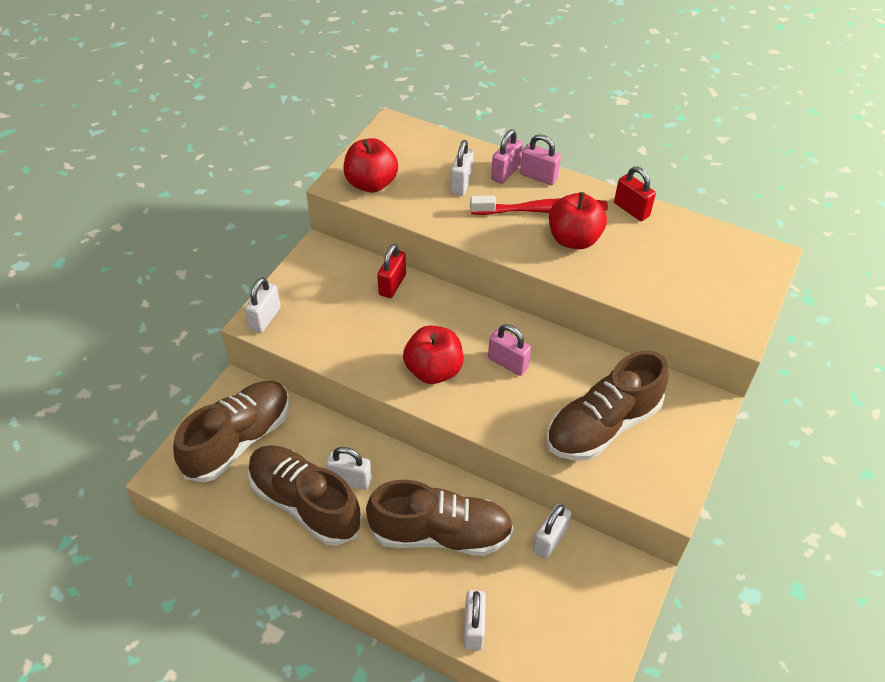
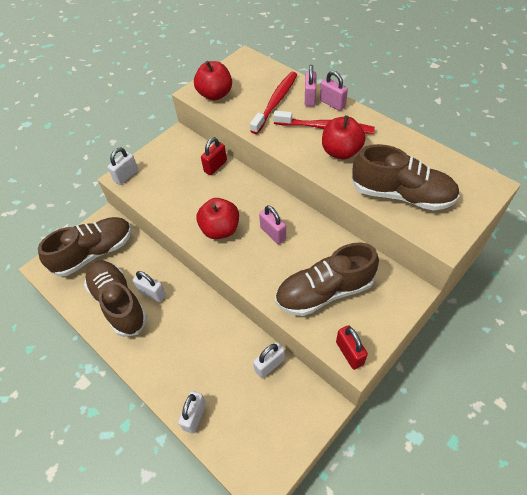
camera: 20 degrees right, 5 degrees up
(441, 533) = (197, 343): brown shoe -> brown shoe (402, 195)
(461, 184) = (276, 102): white padlock -> red toothbrush
(505, 173) = (310, 98): pink padlock -> pink padlock turned 45 degrees counterclockwise
(631, 210) = (392, 136): red padlock -> red padlock (349, 353)

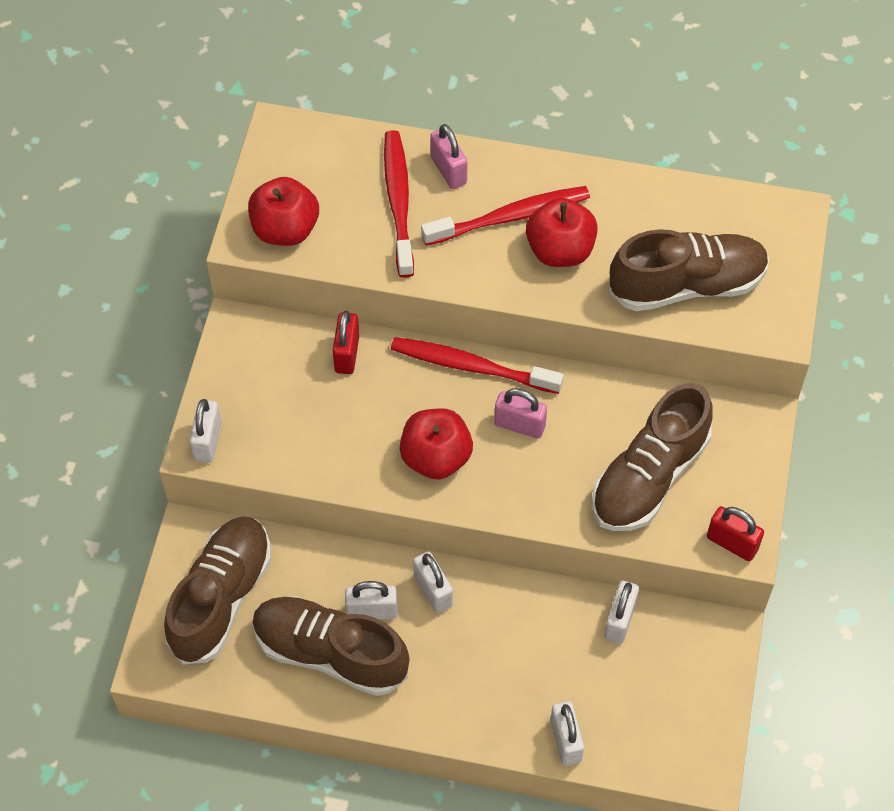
camera: 35 degrees left, 5 degrees up
(187, 298) = (433, 591): none -> white padlock
(269, 196) = (471, 366): none -> red toothbrush
(332, 103) = (491, 166): pink padlock -> none

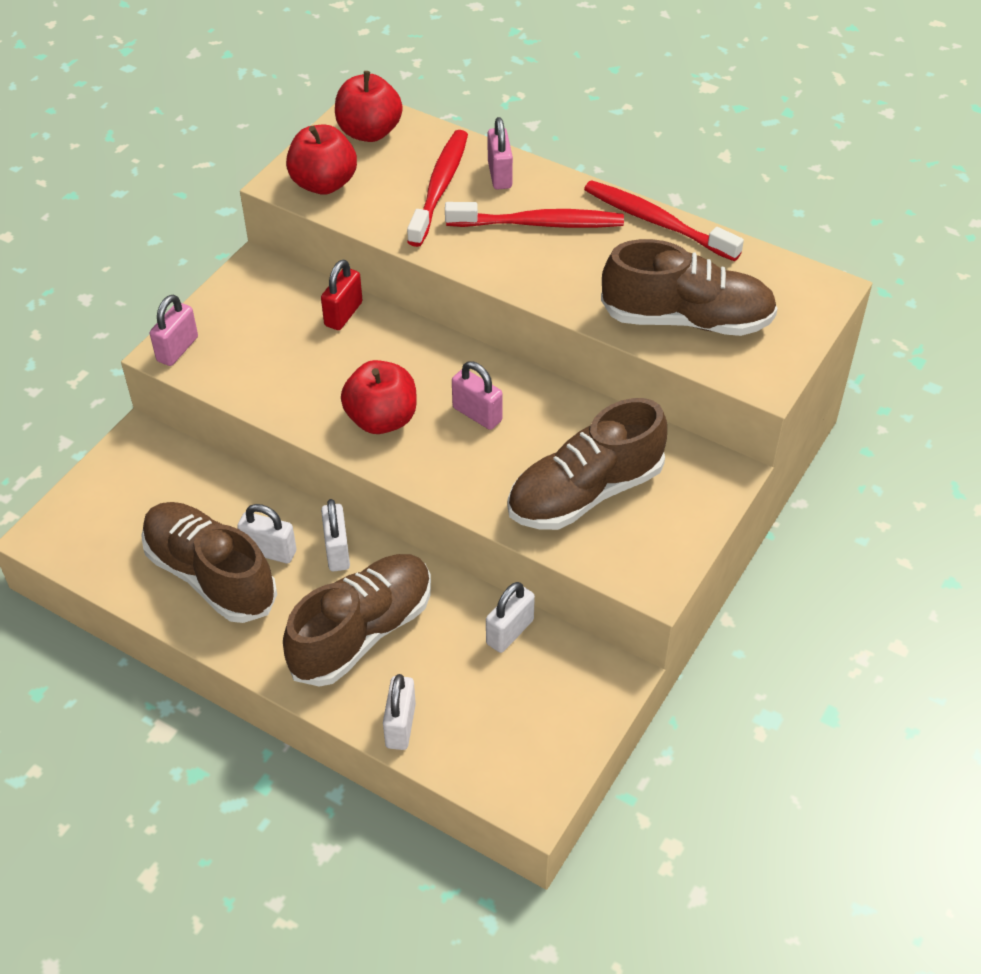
camera: 20 degrees right, 10 degrees down
(207, 441) = (177, 349): white padlock -> pink padlock
(221, 598) = (136, 499): brown shoe -> brown shoe (362, 632)
(471, 366) = (455, 354): red toothbrush -> red toothbrush (656, 222)
(560, 250) = (574, 261): red apple -> red apple (369, 132)
(732, 543) = (643, 576): red padlock -> none

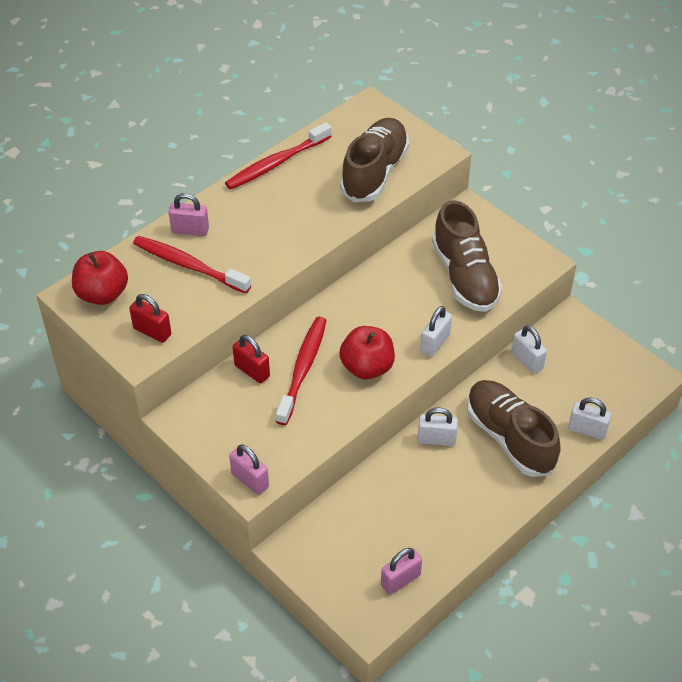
camera: 75 degrees left, 0 degrees up
(210, 575) = (438, 518): brown shoe -> none
(269, 551) = (425, 479): white padlock -> white padlock (435, 343)
(324, 184) = (152, 331): red apple -> red padlock
(477, 414) = (379, 315): pink padlock -> pink padlock (400, 580)
(539, 224) = (252, 221): red toothbrush -> red toothbrush (303, 369)

